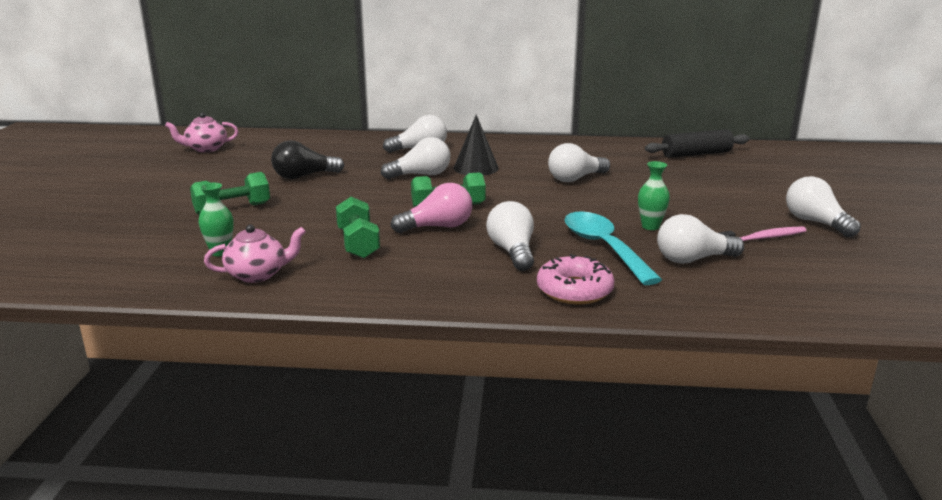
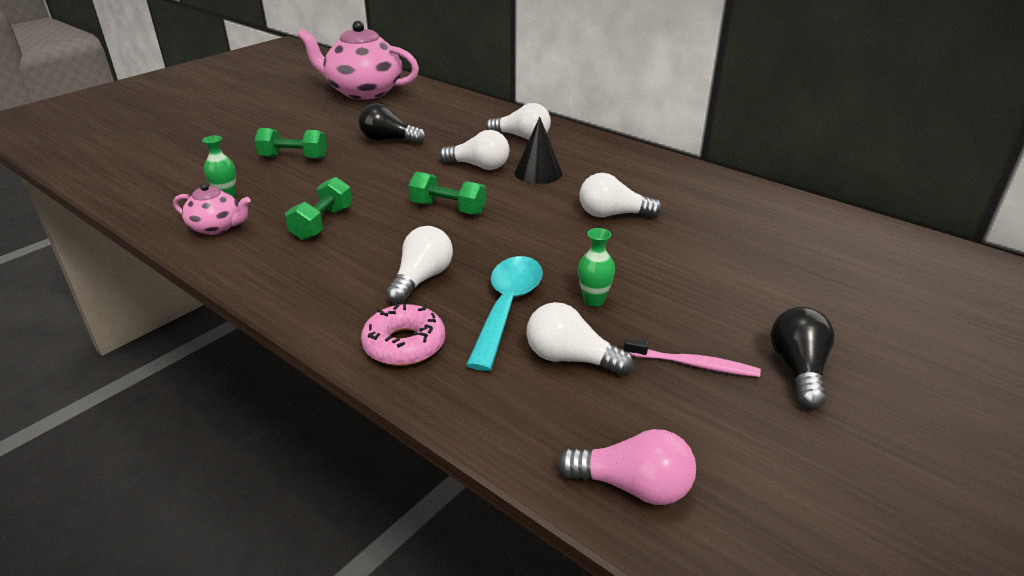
camera: 35 degrees right, 10 degrees up
(206, 149) = (363, 91): pink teapot -> pink teapot, size x2.05
(437, 227) = (405, 228): pink light bulb -> pink light bulb (632, 486)
(696, 154) = (802, 224): black rolling pin -> none
(816, 222) = (798, 370): white light bulb -> black light bulb

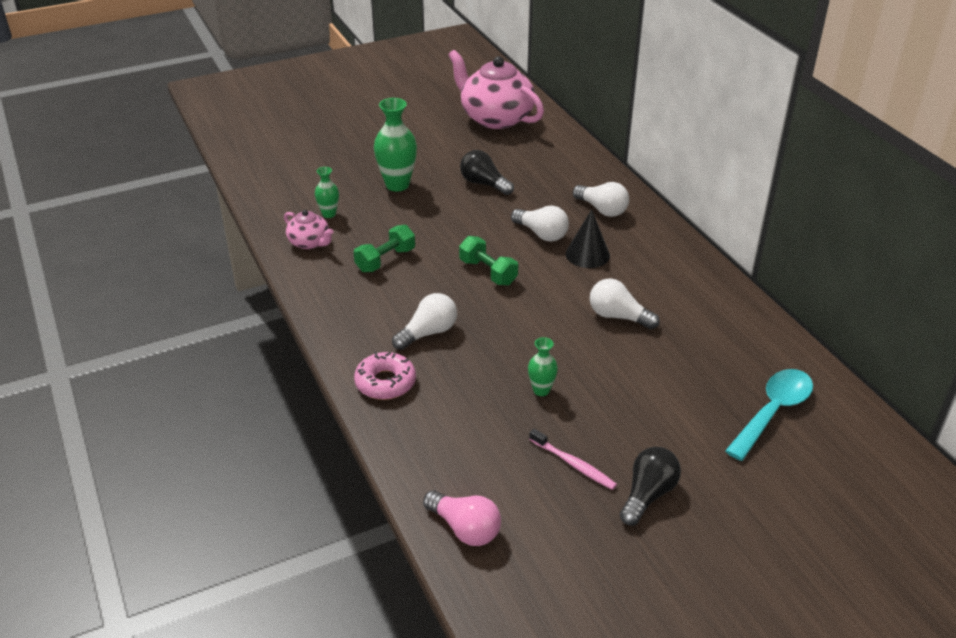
camera: 25 degrees right, 5 degrees up
(293, 157) = (397, 185): green dumbbell -> green vase
(507, 307) = (474, 376): turquoise spoon -> turquoise spoon (773, 411)
(571, 358) = (490, 431): white light bulb -> none

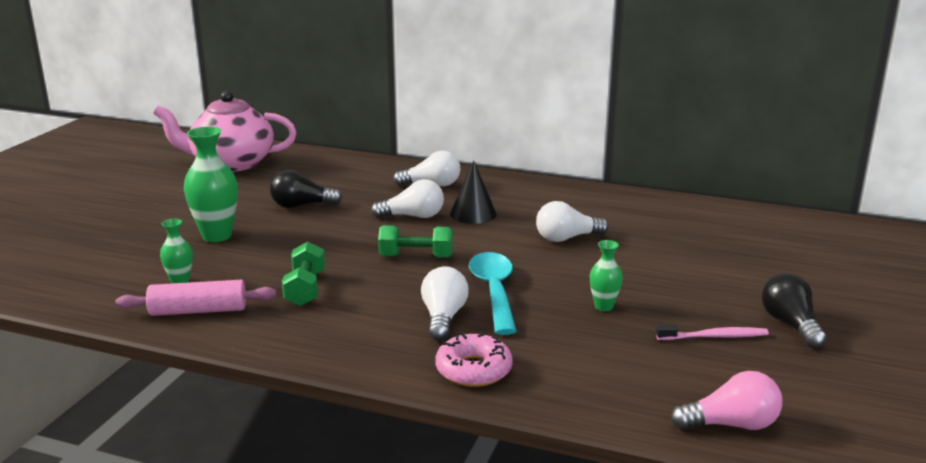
camera: 45 degrees left, 15 degrees down
(309, 243) = (198, 311): pink teapot -> pink rolling pin
(773, 411) = (759, 241): turquoise spoon -> turquoise spoon (494, 291)

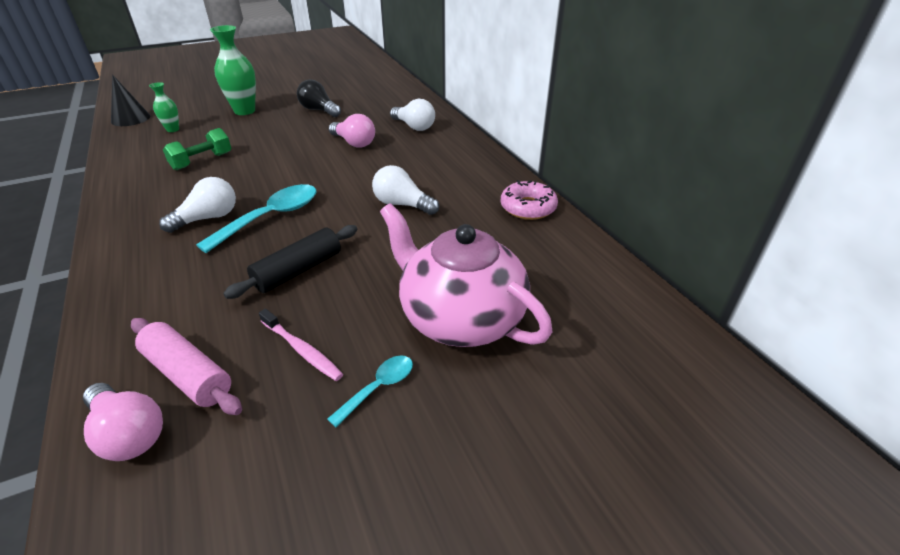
camera: 45 degrees right, 15 degrees up
(198, 311) = (141, 149): pink rolling pin -> pink rolling pin (188, 374)
(231, 163) = (348, 72): pink teapot -> pink teapot (460, 317)
(413, 216) = (354, 143): white light bulb -> pink light bulb
(416, 257) = (292, 170): green dumbbell -> none
(473, 214) = (390, 157): black cone -> black cone (130, 118)
(473, 370) = (136, 263): pink donut -> pink donut (528, 207)
(603, 306) = (298, 270): green vase -> black rolling pin
(790, 325) = (379, 387): black light bulb -> turquoise spoon

